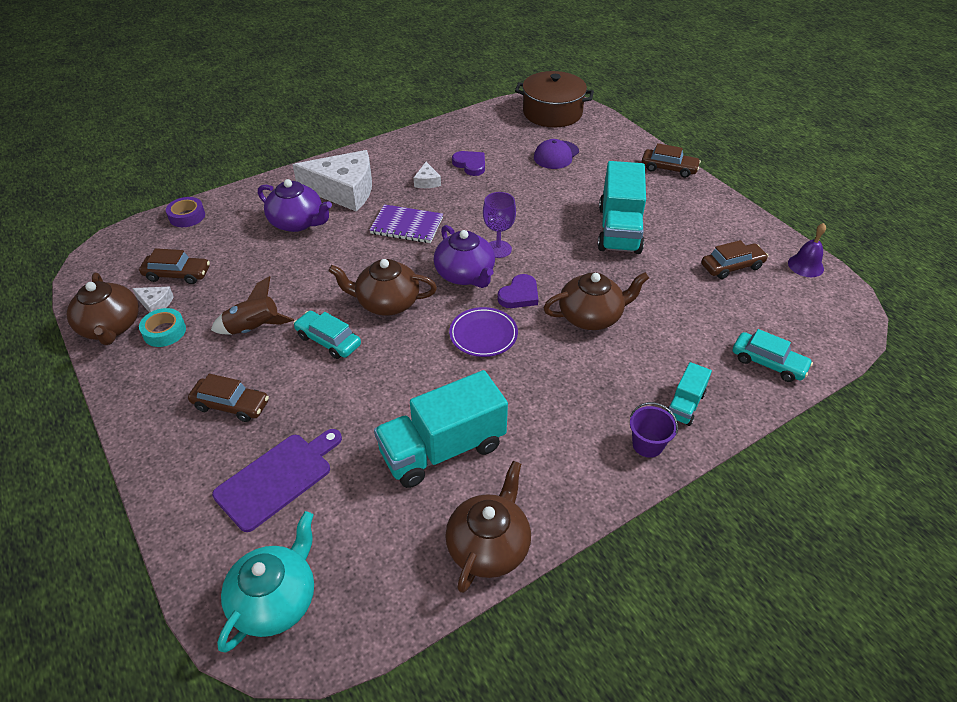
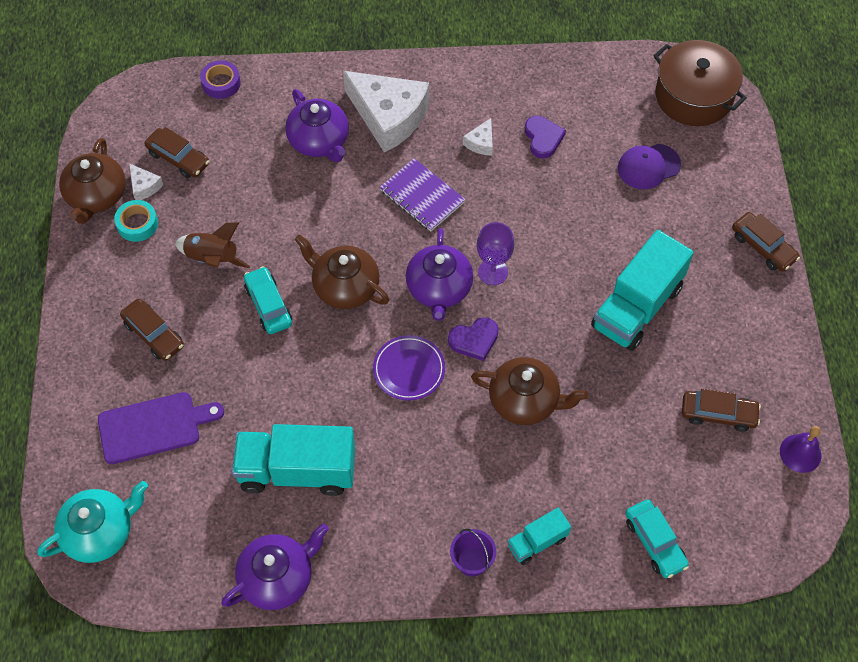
camera: 30 degrees right, 15 degrees up
(489, 546) = (278, 577): brown teapot -> purple teapot

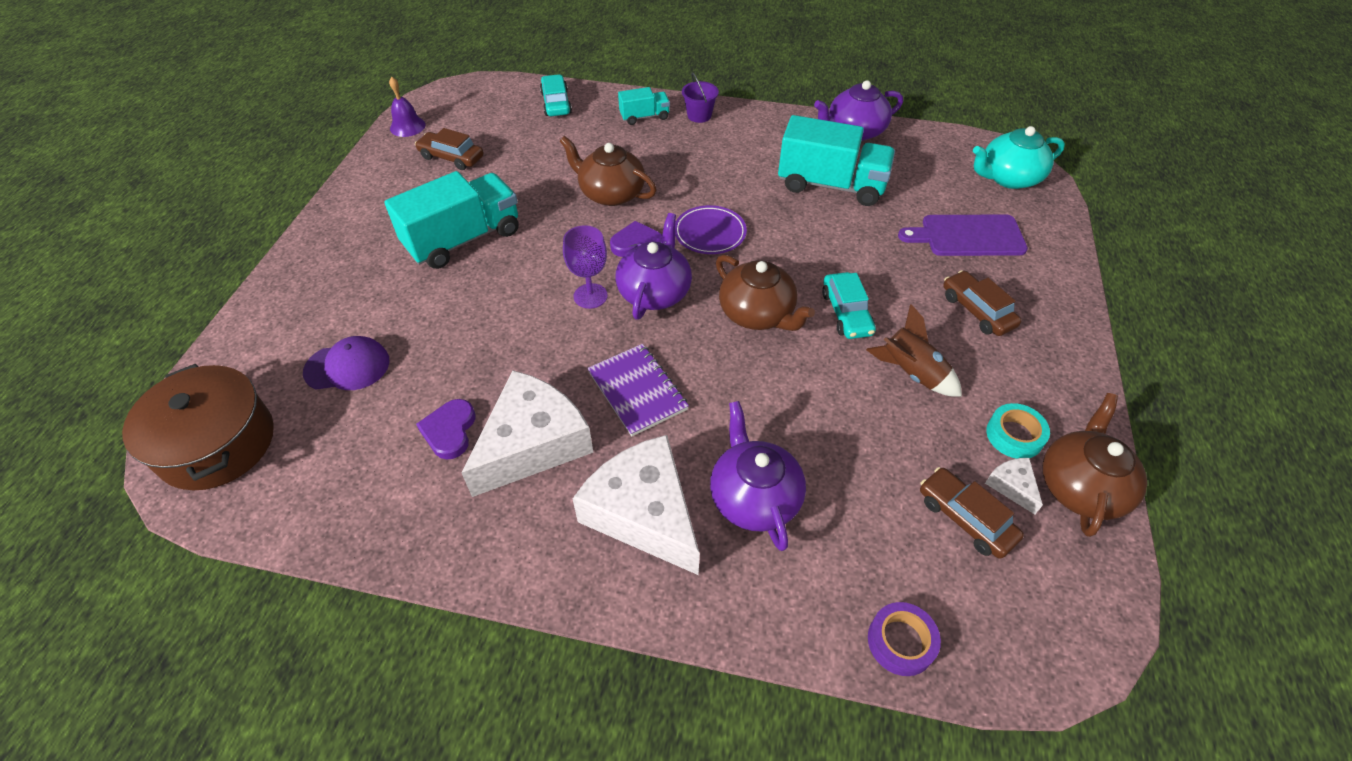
camera: 165 degrees left, 10 degrees down
(481, 143) = (533, 443): white cheese -> white cheese, size x2.40
(763, 247) = (299, 263): brown car -> none

